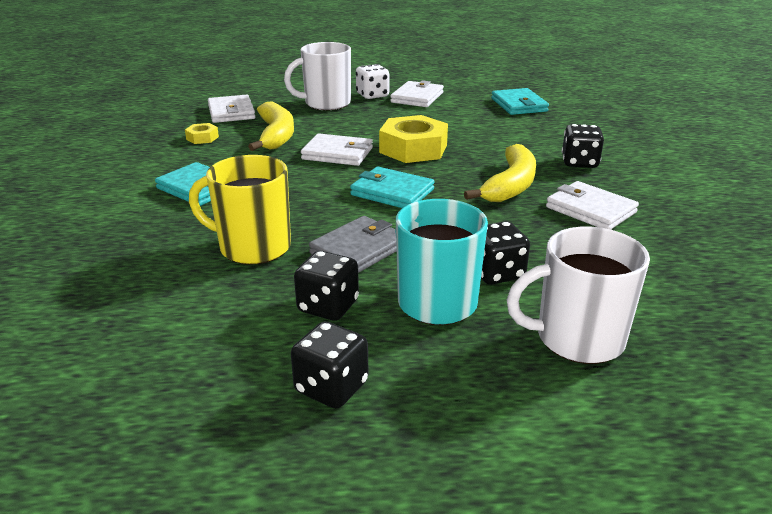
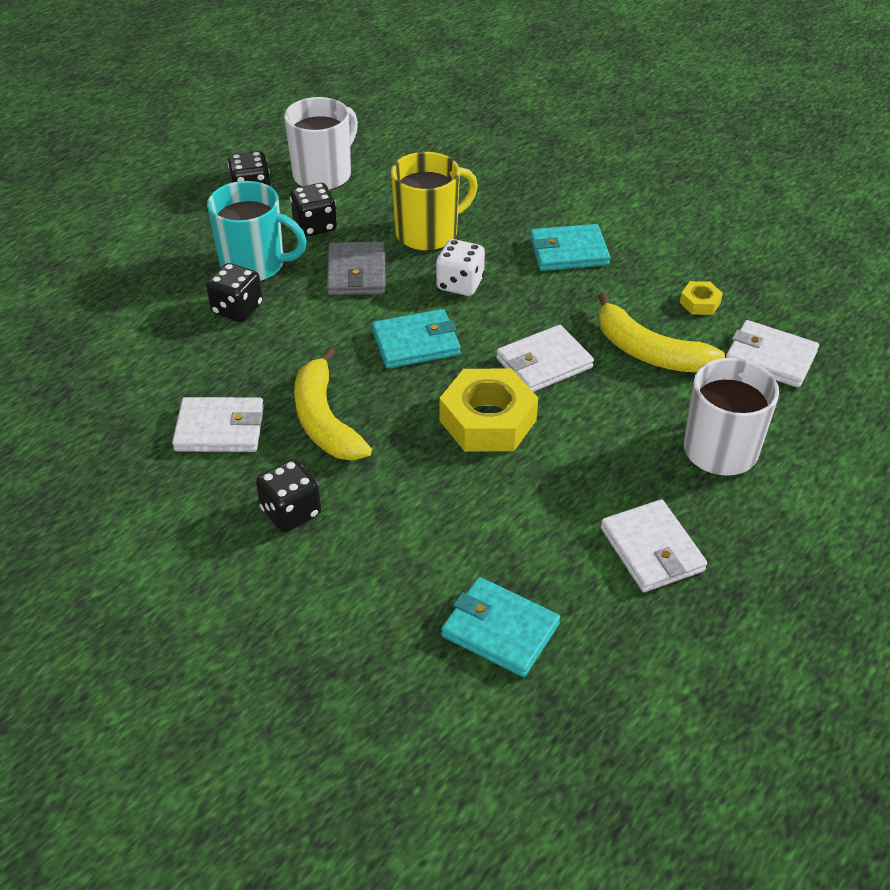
camera: 135 degrees right, 15 degrees up
(372, 95) = (710, 512): white dice -> white dice (460, 284)
(577, 338) = (142, 290): white mug -> white mug (323, 175)

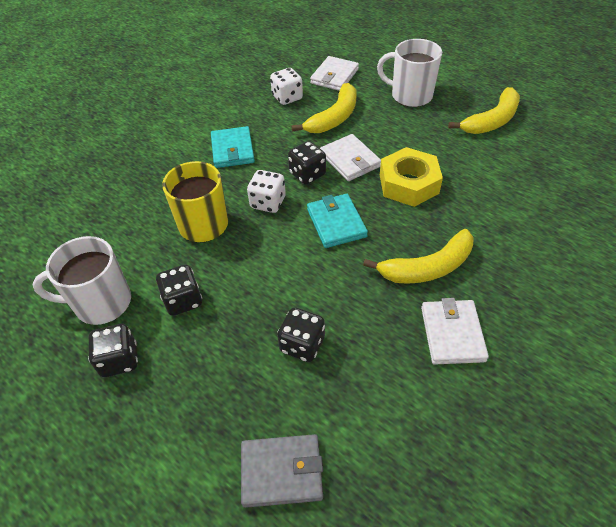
camera: 90 degrees left, 5 degrees up
(255, 265) = (238, 340): turquoise mug -> none
(291, 512) = (522, 277): black dice -> black dice (307, 174)
(323, 175) = (101, 303): white mug -> white mug turned 45 degrees counterclockwise
(356, 272) = (252, 265): grey wallet -> grey wallet (281, 472)
(500, 630) = (571, 174): turquoise wallet -> none
(651, 549) = (492, 120): white wallet -> yellow banana
(700, 303) = (287, 97): yellow nut -> white dice

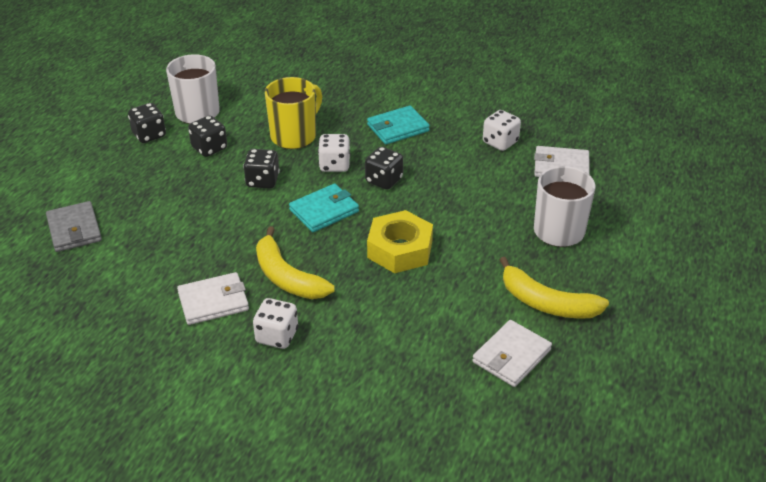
camera: 70 degrees right, 10 degrees down
(302, 344) = (182, 217): black dice -> black dice (262, 181)
(334, 117) = (483, 180): yellow banana -> none
(350, 160) = (418, 203): white wallet -> white wallet (511, 356)
(510, 289) = (277, 336): none -> white dice

